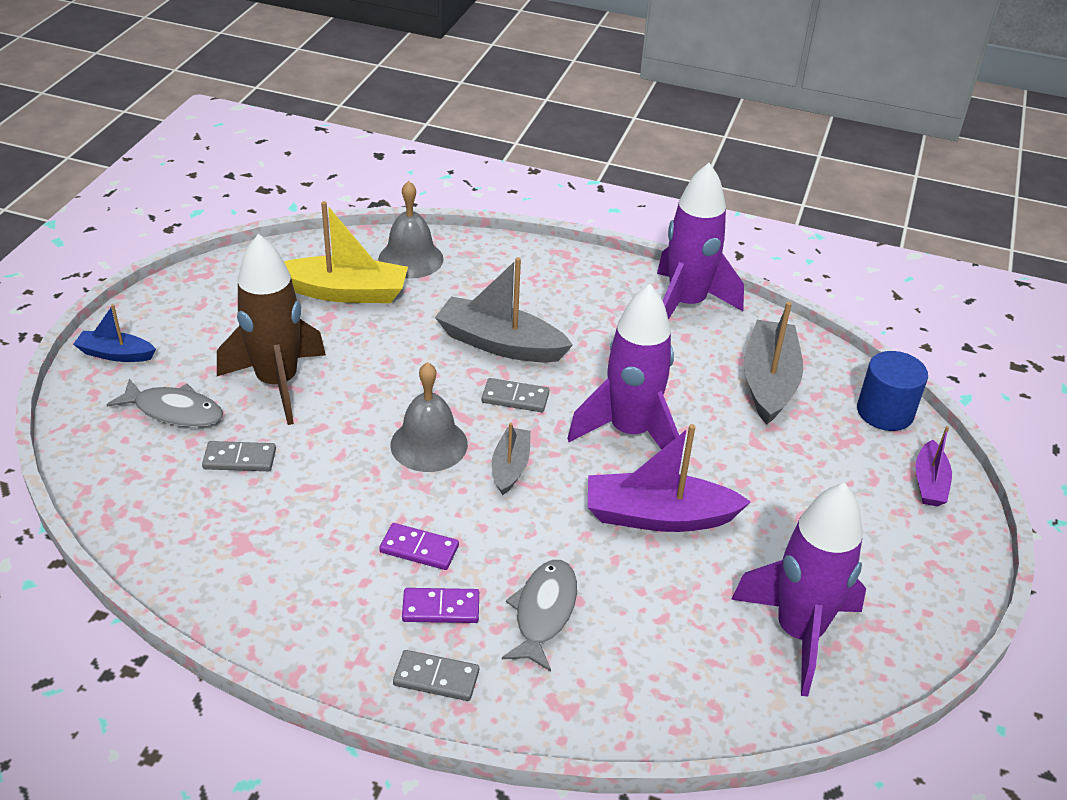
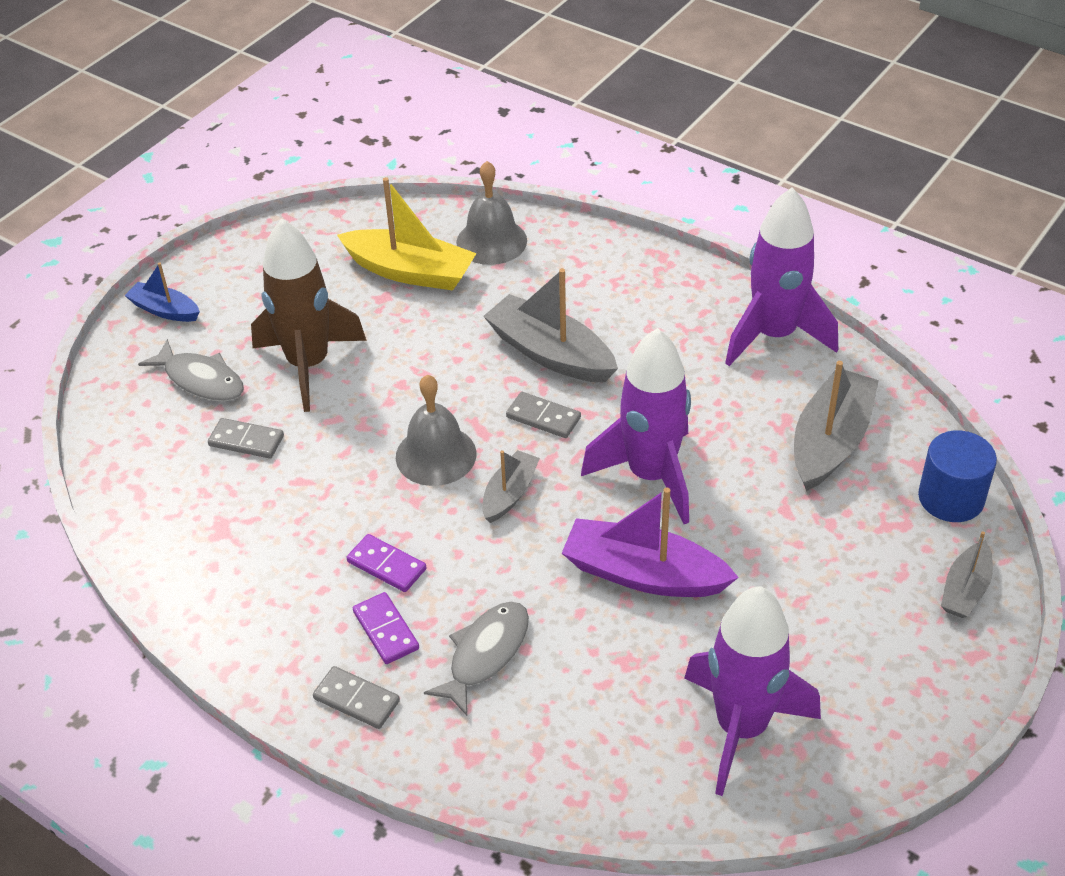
camera: 20 degrees right, 5 degrees up
(441, 608) = (386, 630): purple domino -> purple domino turned 45 degrees clockwise
(929, 483) = (965, 589): purple boat -> grey boat

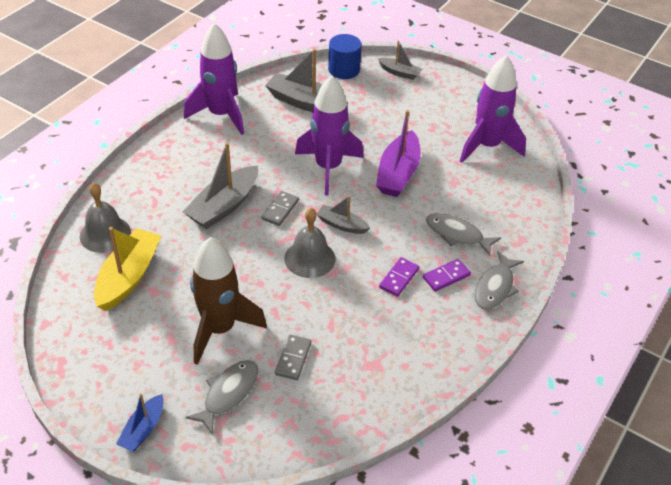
camera: 95 degrees left, 0 degrees up
(356, 700) = (495, 287): grey domino -> grey fish

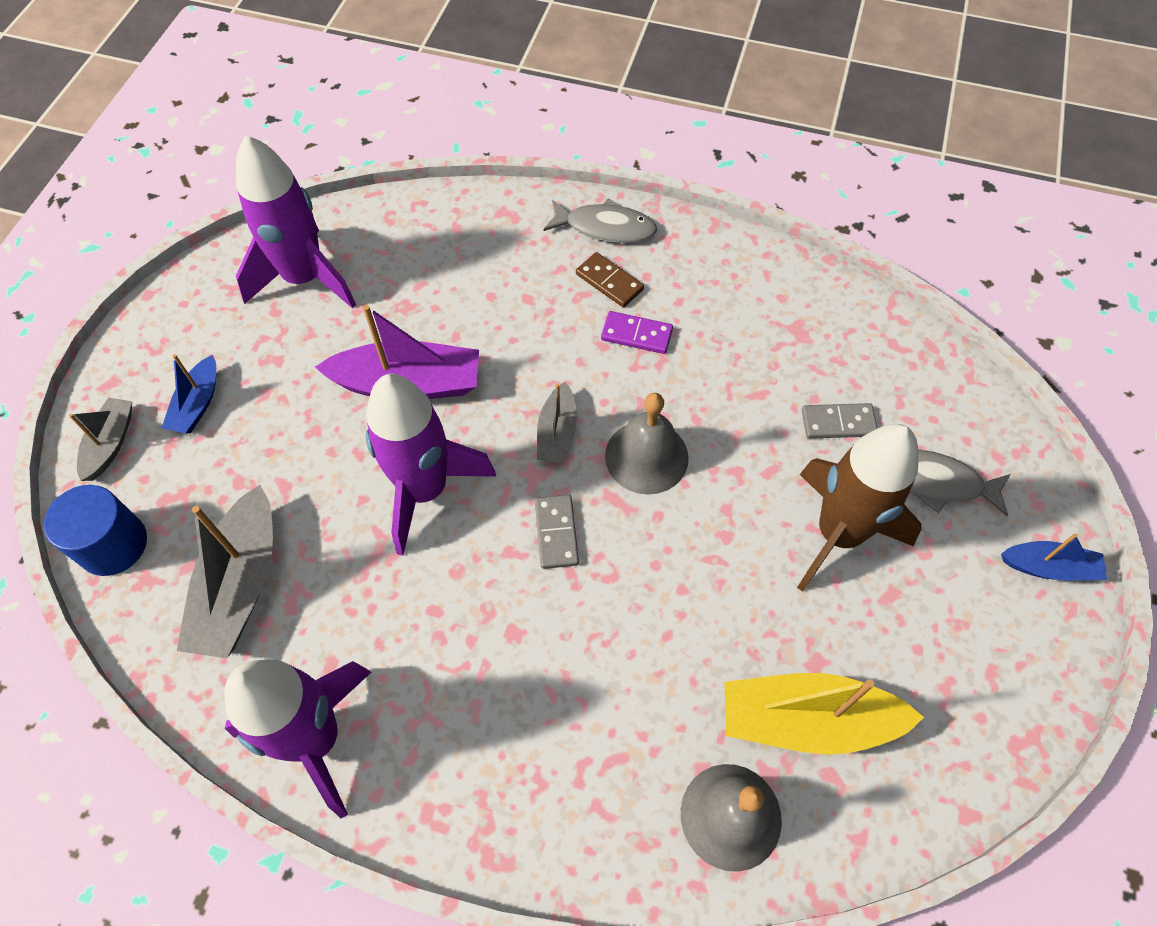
camera: 105 degrees left, 15 degrees up
(224, 206) = (580, 628): grey boat -> none
(280, 210) = (556, 533): grey domino -> grey domino turned 75 degrees clockwise
(413, 100) = (197, 404): none -> blue boat
(446, 276) = (609, 282): purple domino -> brown domino
(457, 234) = (521, 283): grey fish -> none

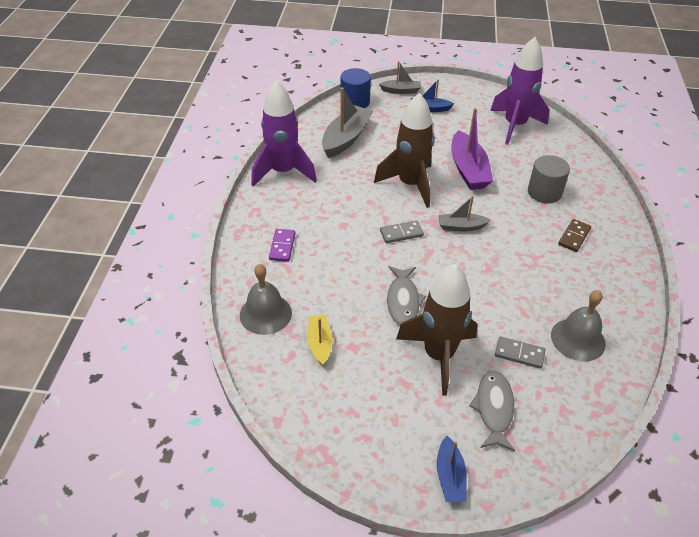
camera: 80 degrees right, 15 degrees down
(240, 585) = (346, 138): grey boat -> grey boat turned 120 degrees clockwise
(425, 490) = (410, 184): purple rocket -> brown rocket
(498, 289) = (544, 192): none -> grey cylinder
(605, 227) = (615, 231): grey fish -> grey fish (403, 300)
(636, 334) = (541, 252): purple domino -> purple domino (282, 246)
(646, 456) = (459, 264): grey bell -> grey bell (578, 339)
(807, 720) = (320, 343): yellow boat -> yellow boat, size x0.57
(838, 423) = (519, 354): grey domino -> grey domino turned 60 degrees counterclockwise

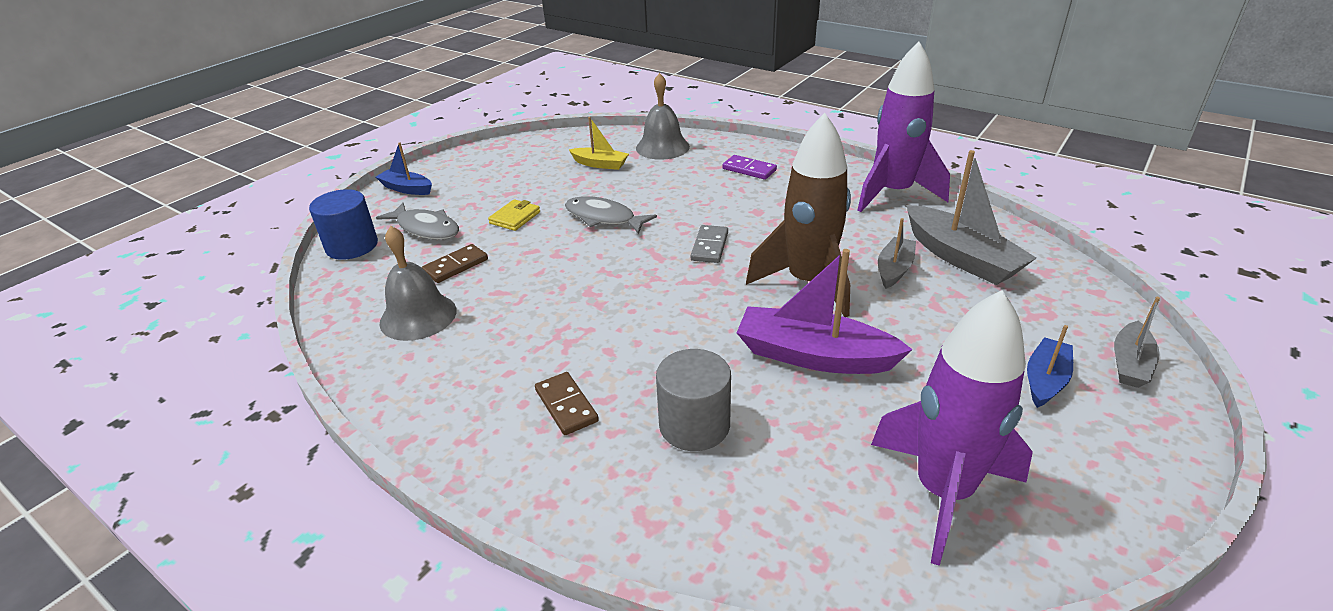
camera: 120 degrees right, 10 degrees down
(355, 102) = (1085, 294): blue cylinder -> blue cylinder (352, 246)
(438, 355) = (515, 218): brown rocket -> yellow wallet
(461, 227) = (683, 298): grey boat -> grey boat (894, 269)
(519, 354) = (456, 266): grey domino -> brown domino

